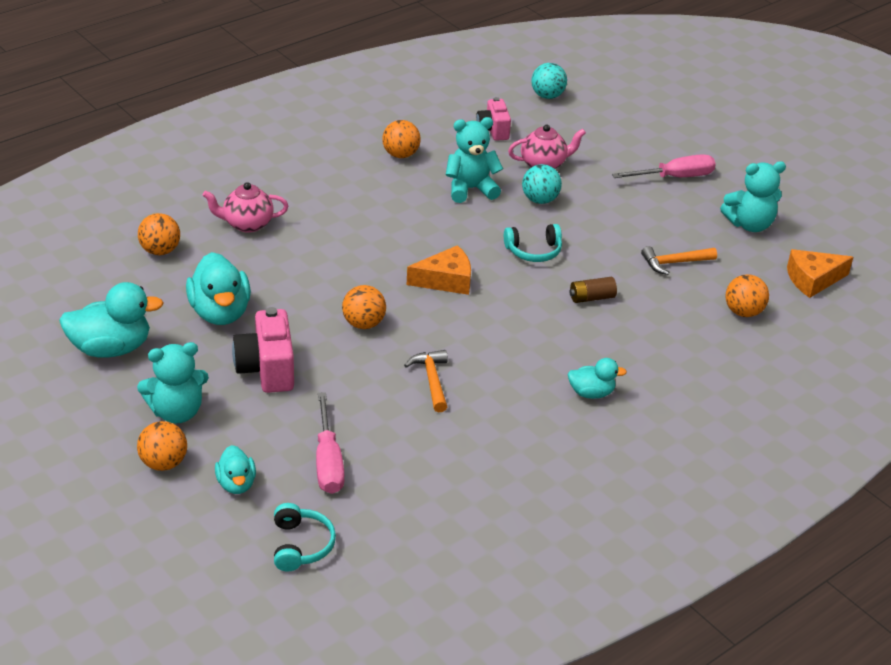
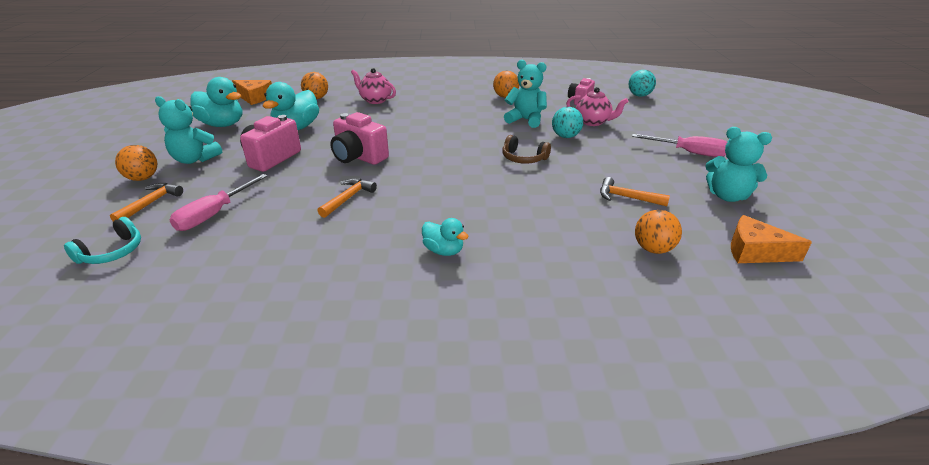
camera: 40 degrees right, 5 degrees down
(236, 484) = (151, 203): turquoise duck -> orange hammer
(363, 324) = (359, 157): orange ball -> pink camera
(446, 280) = (442, 154): orange cheese -> orange cheese (254, 97)
(534, 251) = (523, 158): turquoise headphones -> brown headphones
(591, 298) = (529, 195): brown battery -> none

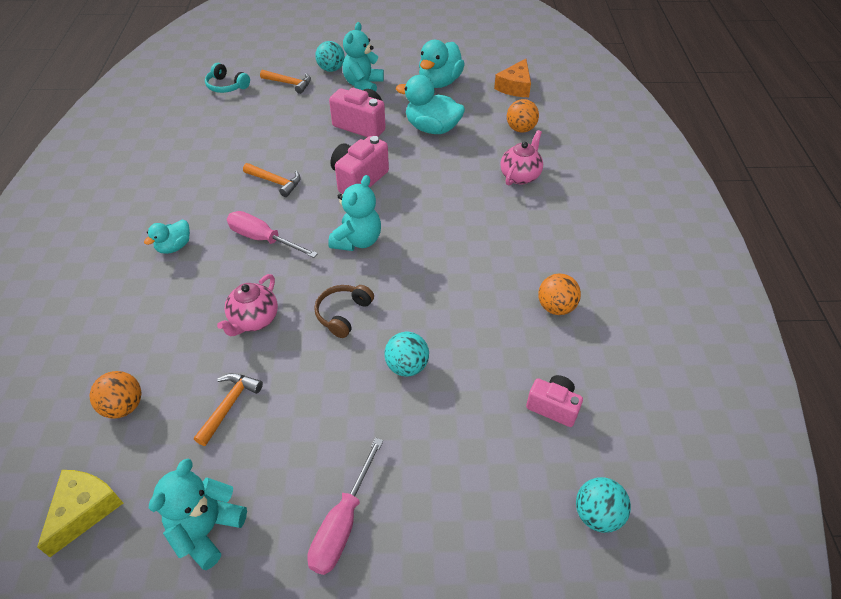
camera: 90 degrees right, 15 degrees up
(143, 178) = (331, 69): orange ball -> turquoise ball
(214, 214) = (266, 116): pink screwdriver -> pink screwdriver (263, 239)
(525, 120) = (464, 325): turquoise teddy bear -> turquoise teddy bear (357, 241)
(593, 122) = (460, 410): pink teapot -> pink teapot (254, 320)
(755, 251) = (84, 510): orange cheese -> yellow cheese

